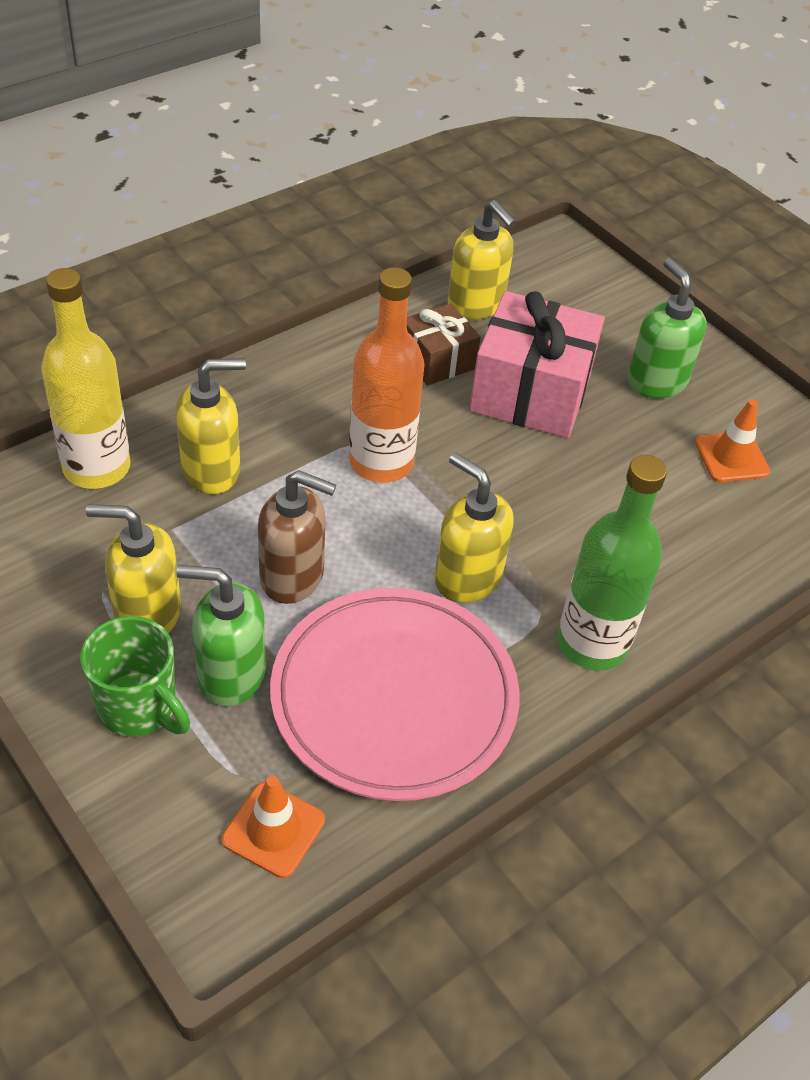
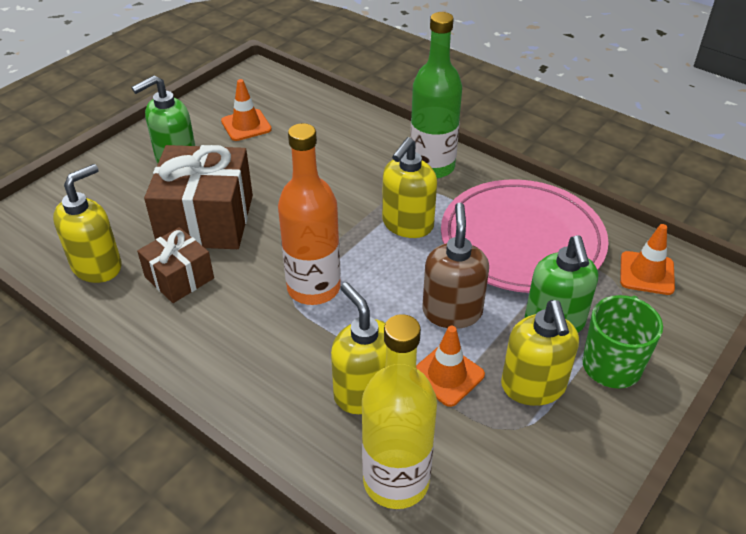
camera: 100 degrees left, 5 degrees down
(201, 543) = (447, 375): none -> orange traffic cone
(530, 392) = (206, 220): pink gift -> brown gift

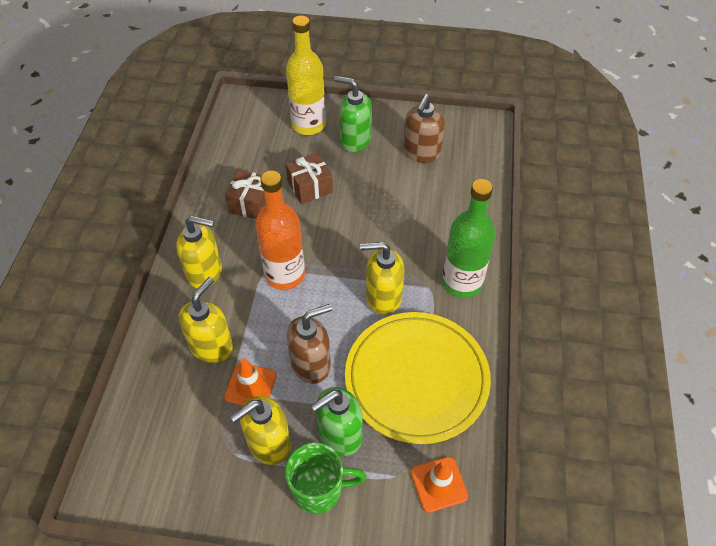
camera: 60 degrees right, 10 degrees up
(97, 266) = (236, 161): yellow soap dispenser -> yellow soap dispenser (205, 272)
(206, 220) = (310, 187): brown gift -> brown gift, size x0.57
(246, 125) = (421, 153): orange traffic cone -> brown soap dispenser
(396, 481) = (152, 395): yellow bottle -> yellow bottle (308, 125)
(522, 241) = (416, 379): pink plate -> yellow plate

